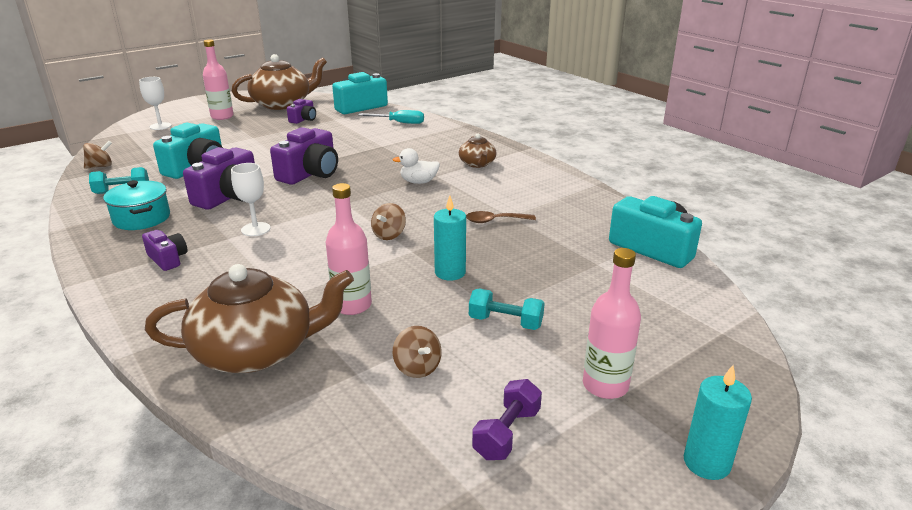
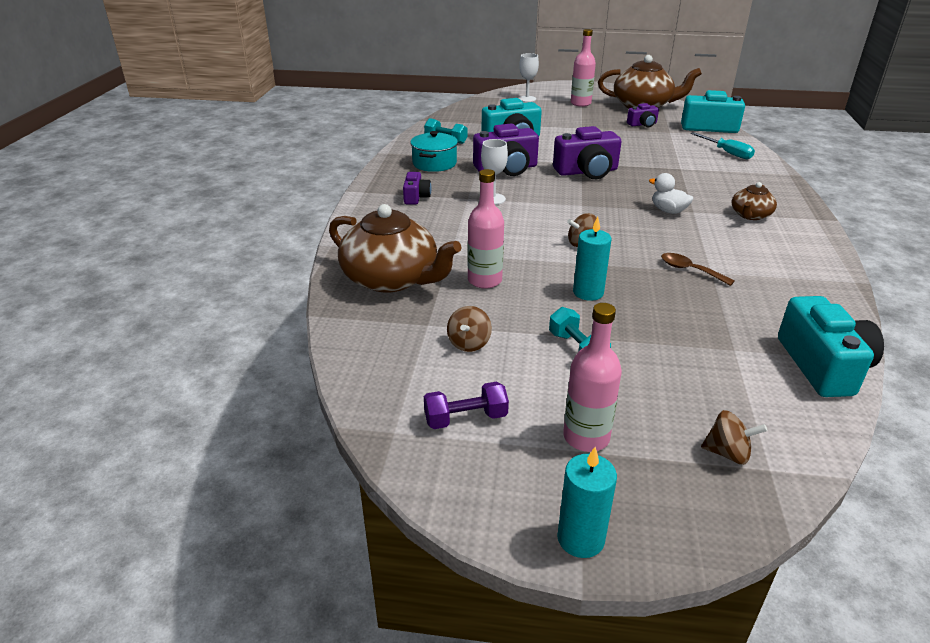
camera: 45 degrees right, 5 degrees up
(100, 166) = (454, 118): brown spinning top -> brown spinning top (727, 453)

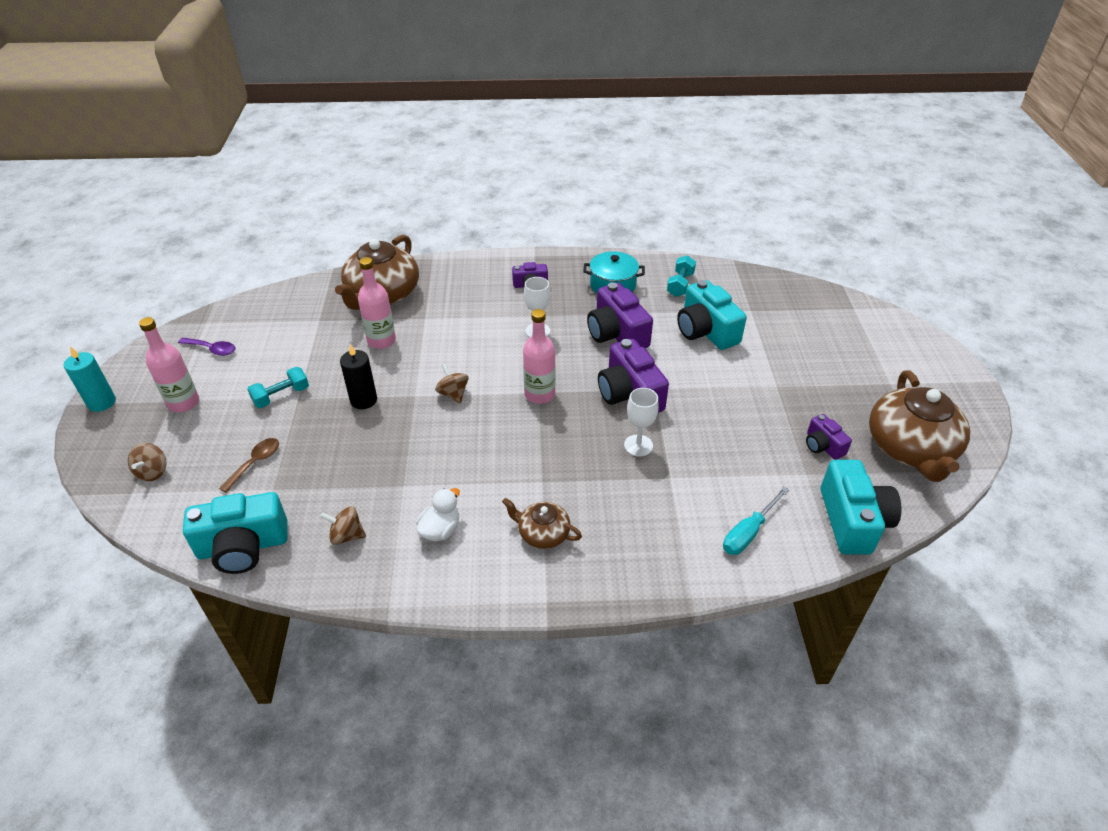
camera: 80 degrees right, 10 degrees up
(465, 418) = (212, 349): purple dumbbell -> purple spoon
(469, 343) = (294, 342): brown spinning top -> brown spinning top (346, 536)
(527, 99) = (863, 332): white goblet -> white goblet (638, 445)
(580, 103) = (877, 382): pink bottle -> pink bottle (539, 394)
(588, 292) = (363, 400): turquoise candle -> black candle
(668, 211) = (539, 460): white duck -> white duck (440, 530)
(690, 270) = (406, 469): brown spoon -> brown spoon (255, 463)

